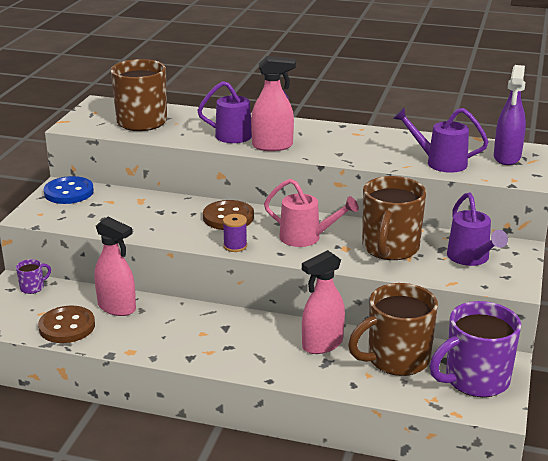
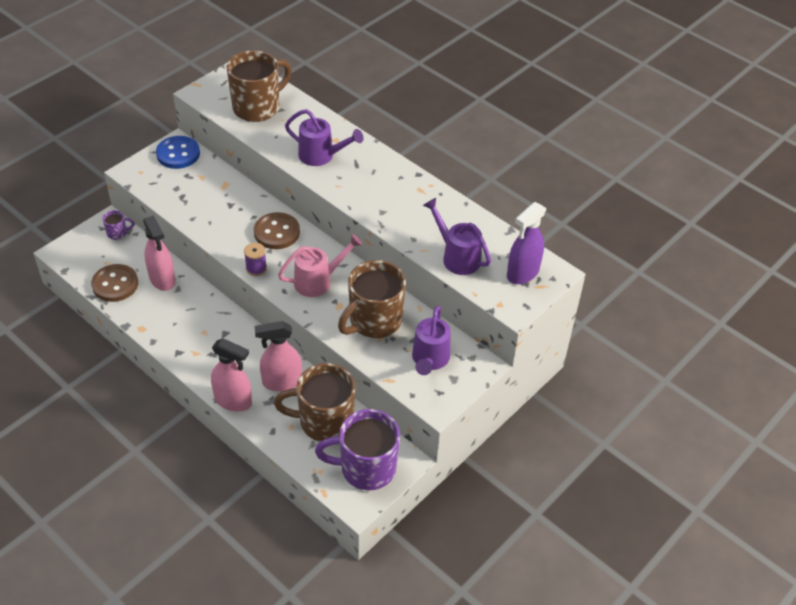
camera: 25 degrees right, 20 degrees up
(272, 146) = (335, 181): pink spray bottle -> pink spray bottle (233, 401)
(306, 238) = (318, 281): pink watering can -> pink watering can turned 75 degrees counterclockwise

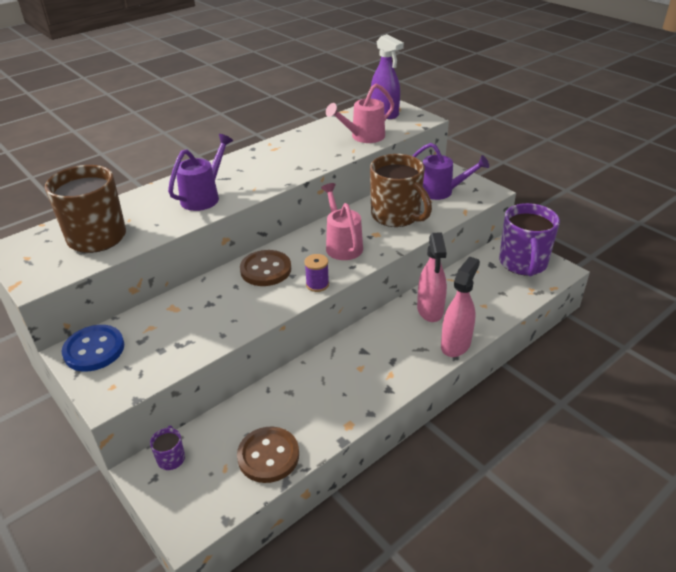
camera: 80 degrees left, 10 degrees down
(162, 279) = (270, 407): pink spray bottle -> none
(324, 421) = (476, 285): brown mug -> none
(457, 257) = (364, 137): purple watering can -> pink watering can

